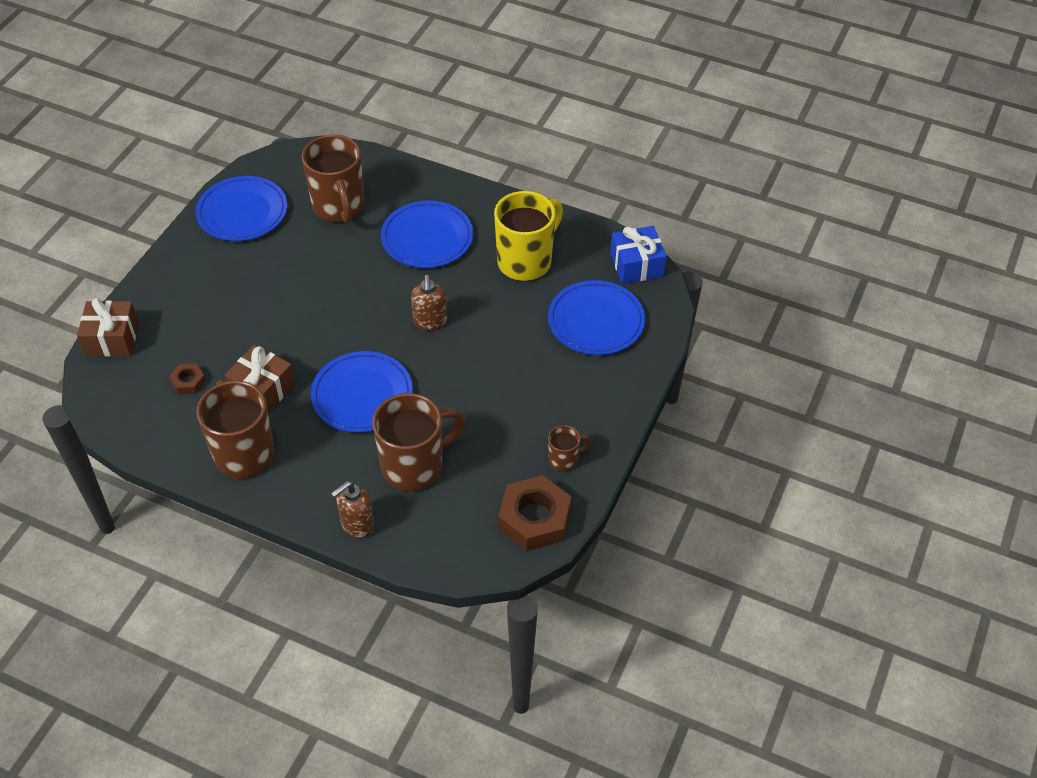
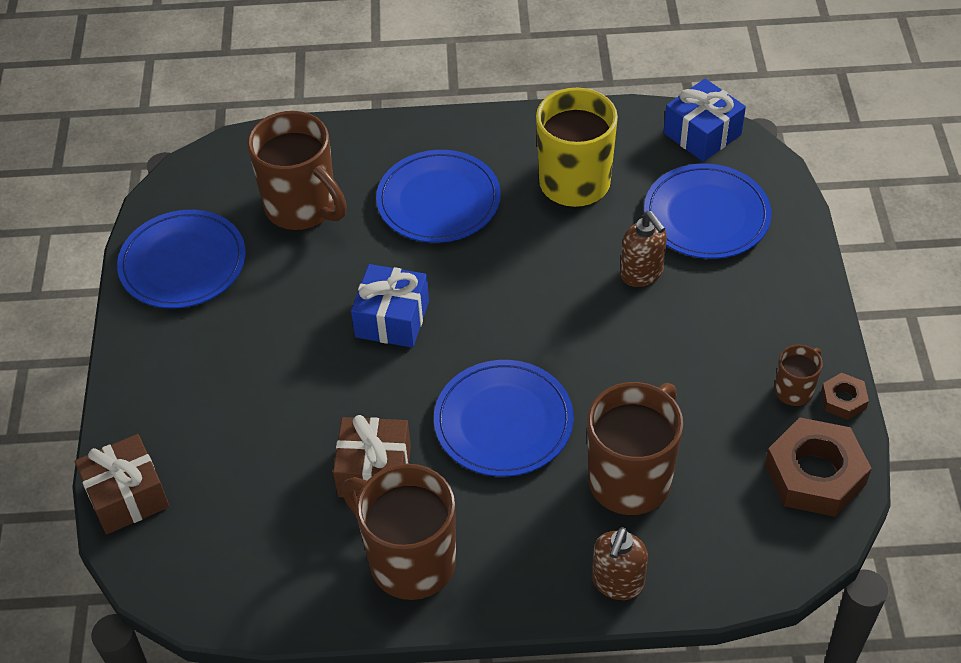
camera: 25 degrees left, 0 degrees up
(188, 382) = (271, 505): brown nut -> brown nut (843, 400)
(342, 301) = (392, 319): none -> blue gift
(430, 322) = (518, 298): brown soap dispenser -> brown soap dispenser (642, 274)

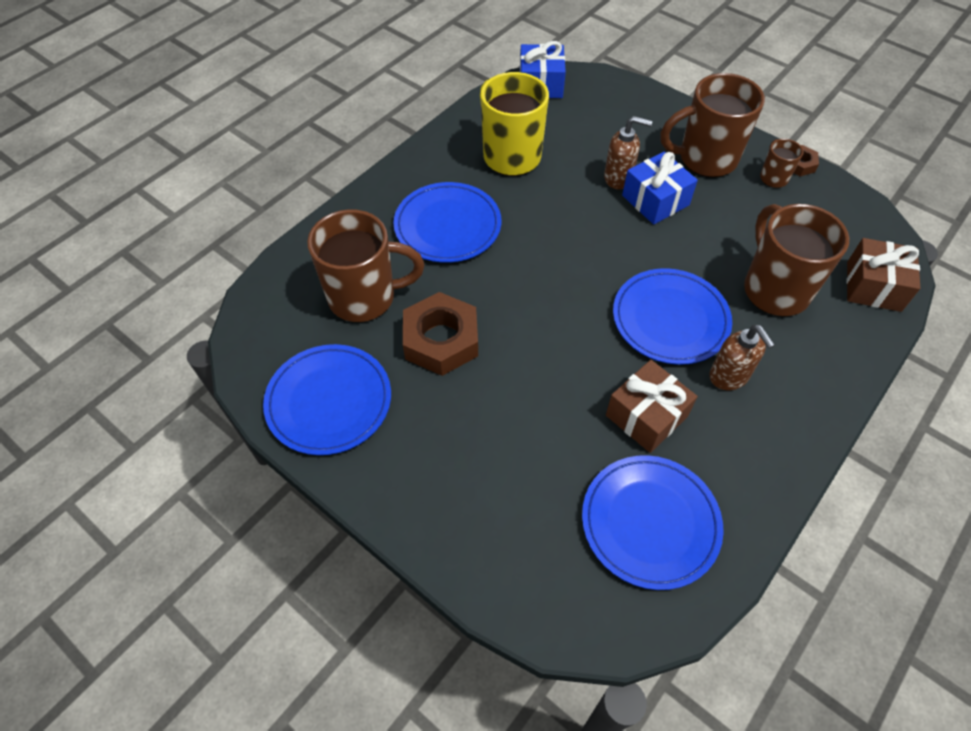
camera: 50 degrees left, 5 degrees up
(127, 496) = (519, 595): brown gift -> brown gift (873, 286)
(392, 319) = (522, 317): blue gift -> blue gift (655, 200)
(409, 561) = (743, 448): brown mug -> brown mug (705, 159)
(617, 583) = (851, 350): brown soap dispenser -> brown soap dispenser (729, 376)
(706, 215) = (605, 124): blue plate -> blue plate (650, 522)
(815, 474) = (842, 211): brown nut -> brown nut (441, 340)

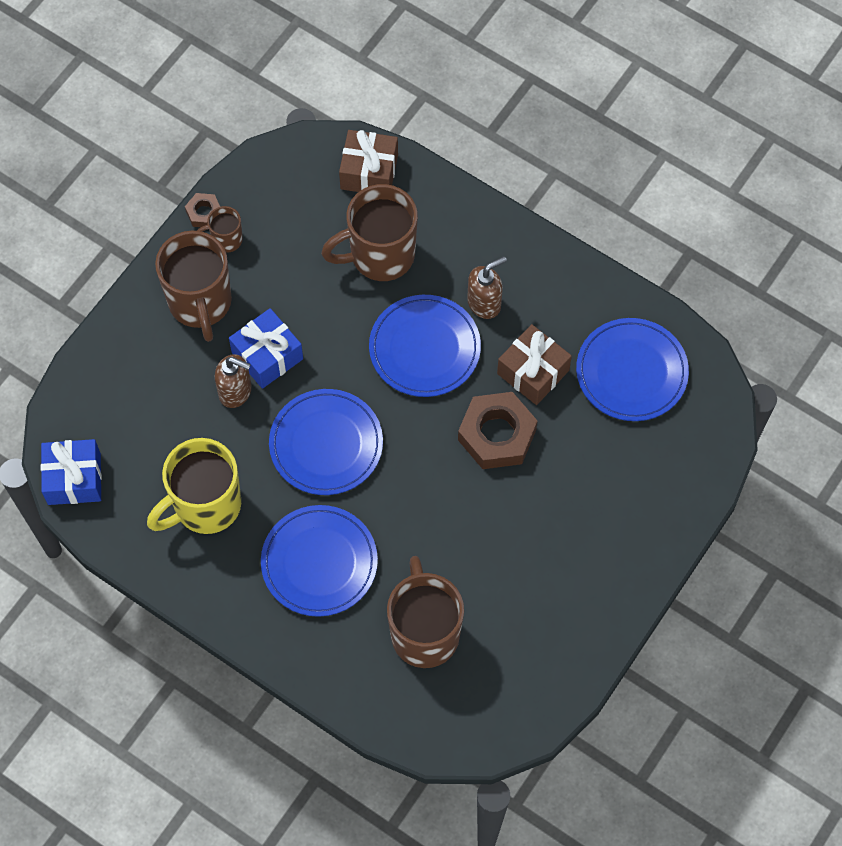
camera: 95 degrees left, 10 degrees up
(329, 401) = (549, 644): blue plate -> blue plate (326, 444)
(441, 340) = (470, 552): brown nut -> brown nut (497, 435)
(618, 178) = (235, 391): brown soap dispenser -> brown soap dispenser turned 105 degrees clockwise

